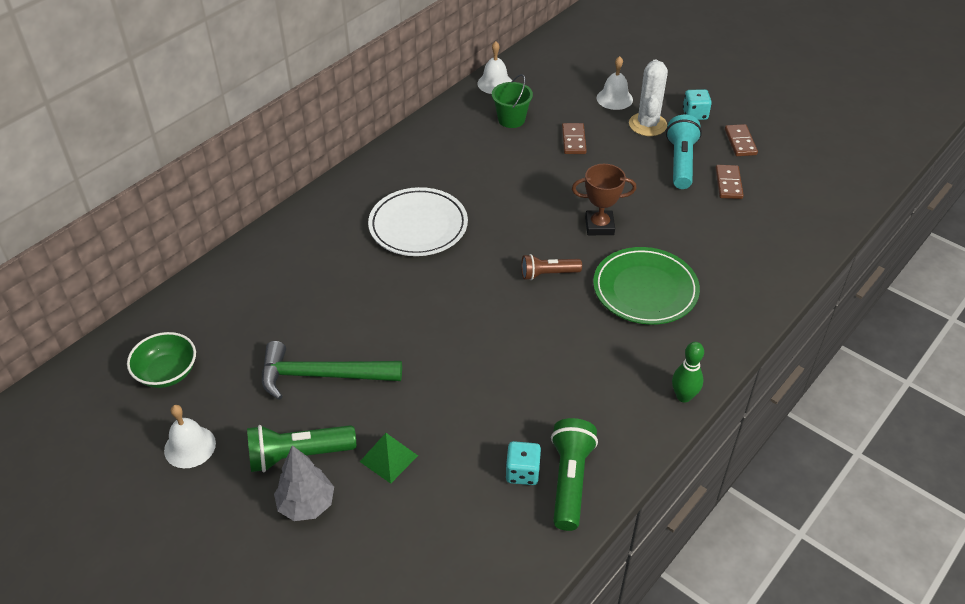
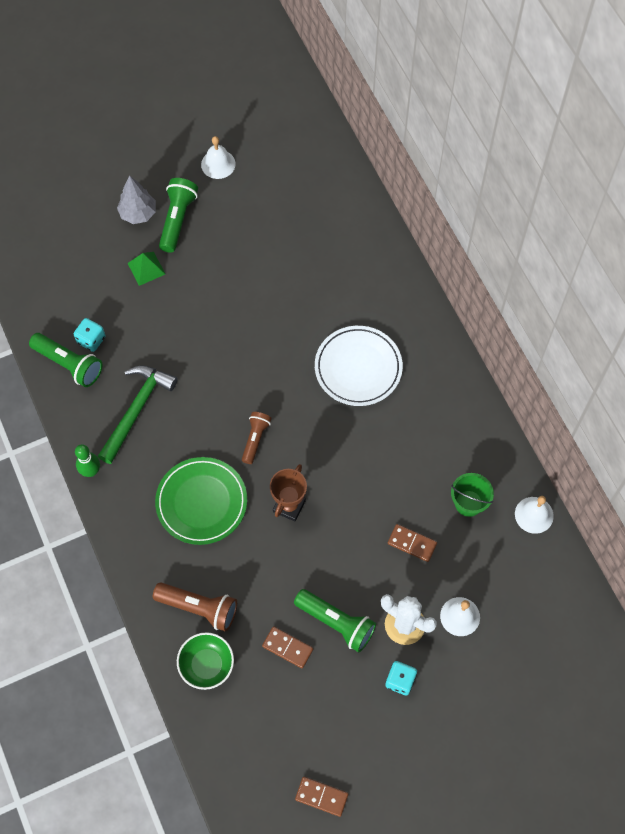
camera: 115 degrees right, 20 degrees up
(167, 372) = (288, 164): green bowl -> green bowl (206, 665)
(321, 375) = (236, 252): green hammer -> green hammer (137, 410)
(681, 162) = (336, 623): turquoise flashlight -> green flashlight
(740, 142) = (338, 698): brown domino -> brown domino (321, 797)
(747, 252) = (199, 608): none -> brown flashlight

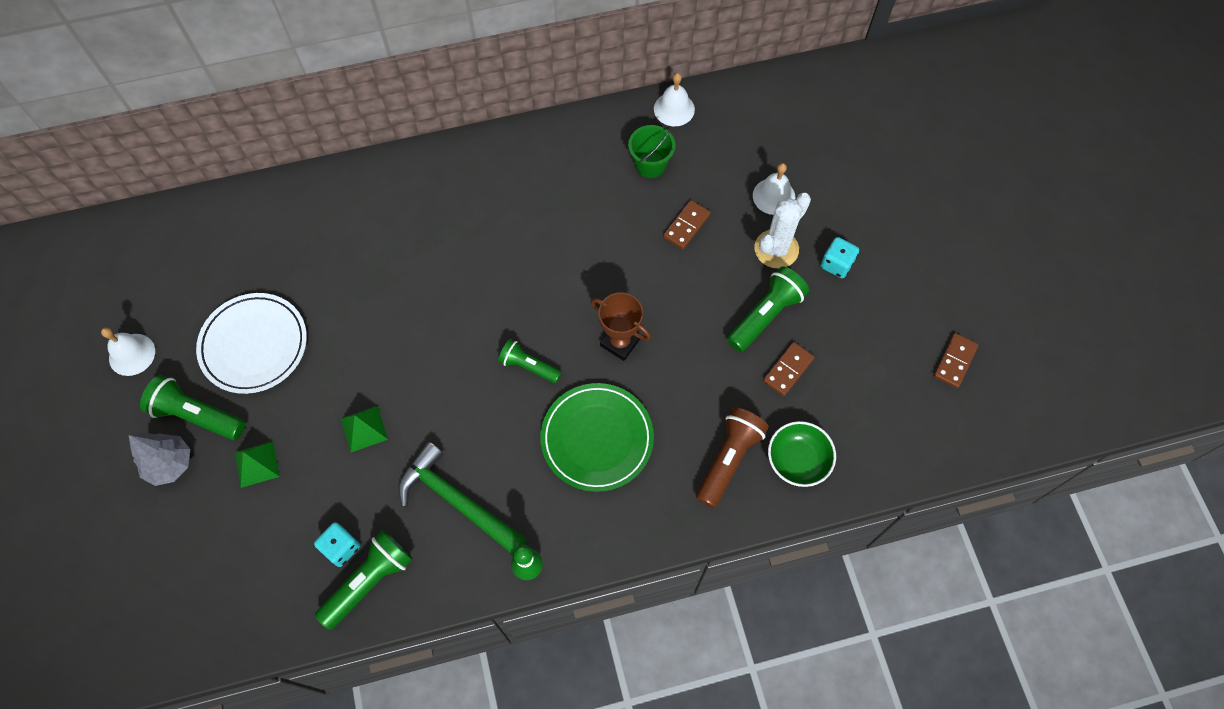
camera: 80 degrees left, 0 degrees up
(184, 332) = (364, 428): none -> green pyramid
(255, 439) = (528, 366): brown flashlight -> green flashlight
(358, 368) = (464, 242): white plate -> white plate (254, 345)

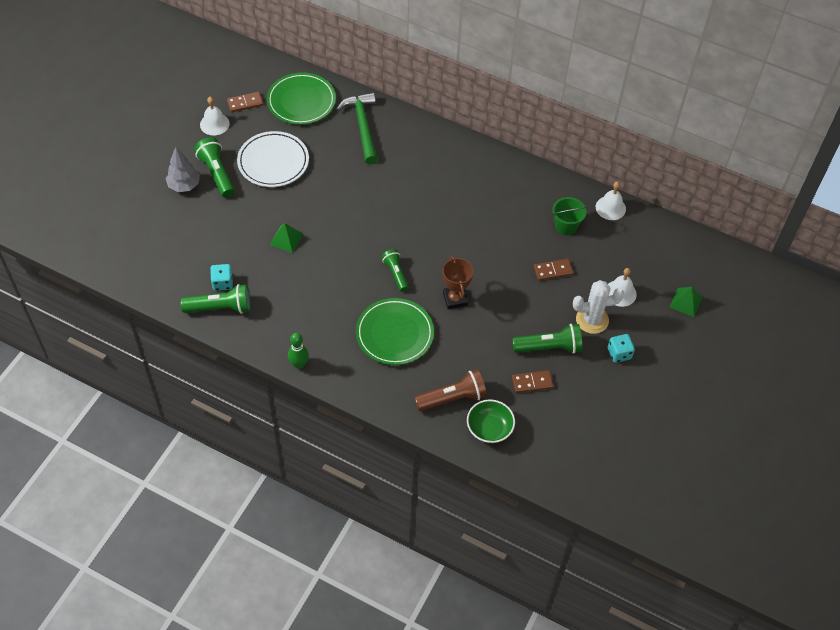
camera: 40 degrees right, 10 degrees down
(215, 243) = (301, 101): none -> green plate
(256, 464) = (222, 216): green pyramid -> green pyramid (685, 302)
(457, 500) = (296, 306): green hammer -> green hammer (363, 126)
(955, 361) = (634, 454): brown domino -> brown domino (245, 103)

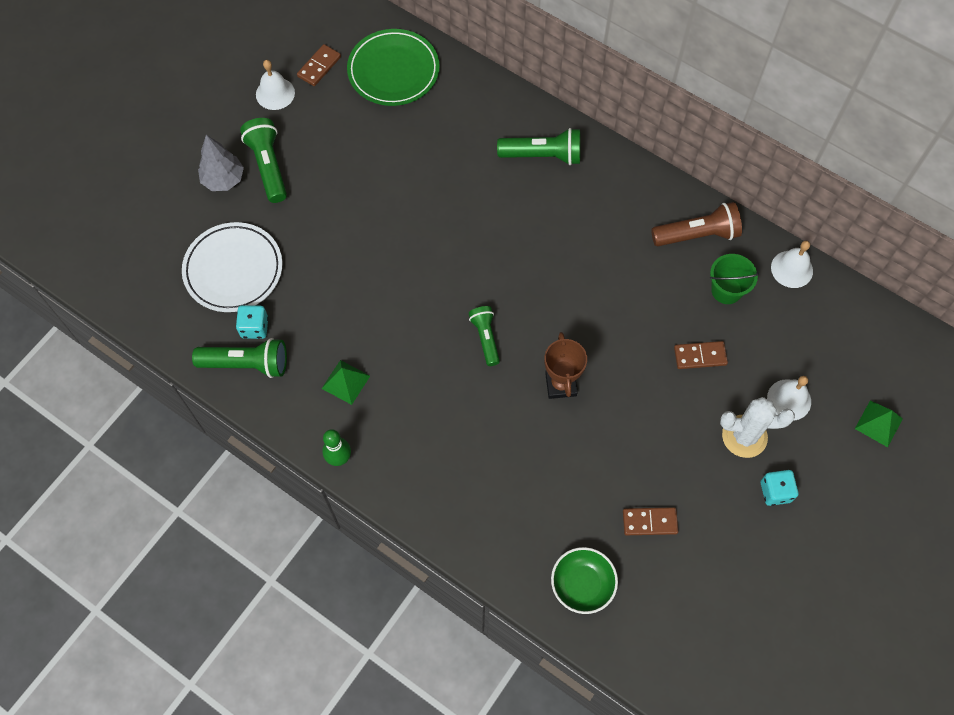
camera: 10 degrees right, 10 degrees up
(245, 103) = (319, 67): brown domino -> brown domino turned 45 degrees counterclockwise
(273, 162) = (344, 156): white plate -> white plate (233, 270)
(286, 239) = (347, 271): green pyramid -> green pyramid (346, 382)
(363, 126) = (470, 115): green hammer -> none
(394, 334) = (472, 428): green plate -> none
(452, 398) = (538, 533): brown flashlight -> brown flashlight (697, 234)
(549, 347) = (680, 471): green flashlight -> green flashlight (543, 155)

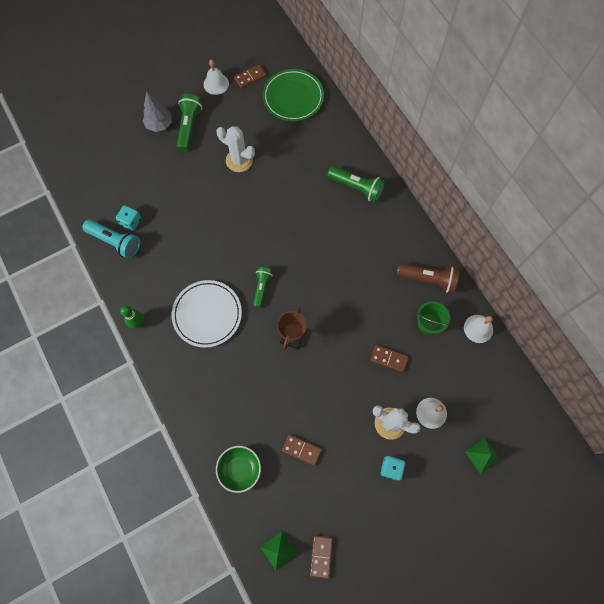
camera: 25 degrees right, 5 degrees up
(233, 270) = (137, 181): white plate -> white plate (207, 314)
(247, 364) = (115, 242): green flashlight -> turquoise flashlight
(346, 382) = (166, 278): green pyramid -> green pyramid (279, 550)
(363, 183) = (239, 160): none -> white cactus
(746, 643) = (321, 556): none -> brown domino

